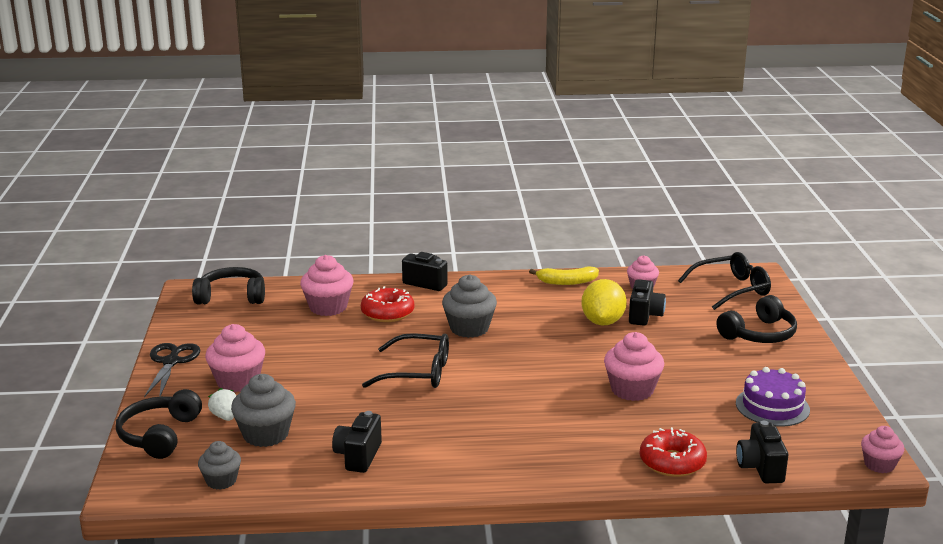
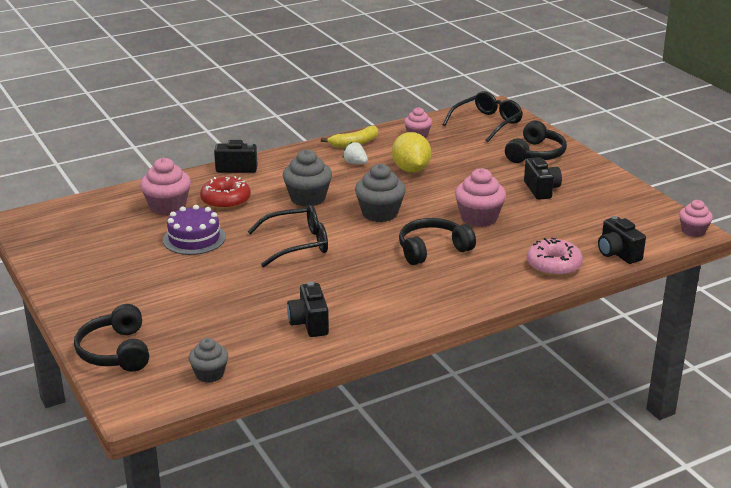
camera: 25 degrees left, 5 degrees up
(171, 362) = (65, 287): black scissors -> none
(225, 416) = (162, 321): white strawberry -> white strawberry (355, 163)
(232, 296) = (67, 217): black headphones -> black headphones (432, 250)
(238, 381) = (145, 288): pink cupcake -> none
(266, 434) = (213, 326): grey cupcake -> grey cupcake (380, 213)
(644, 316) = (439, 158): black camera -> black camera (541, 189)
(672, 462) = (553, 265): red donut -> pink donut
(772, 406) = (589, 206): purple cake -> purple cake (194, 238)

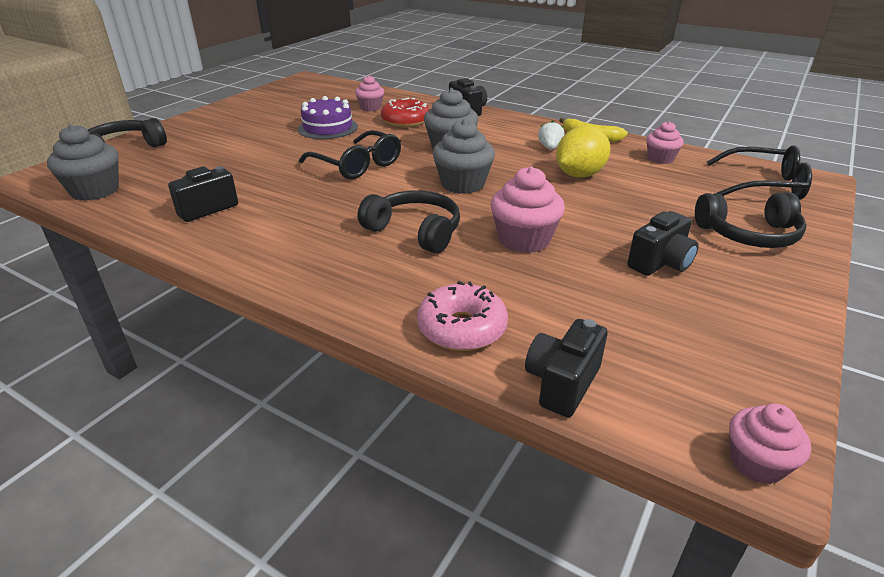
camera: 60 degrees right, 5 degrees up
(167, 207) = (370, 107): pink cupcake -> pink cupcake, size x0.63
(209, 374) = (95, 190): grey cupcake -> grey cupcake, size x1.59

